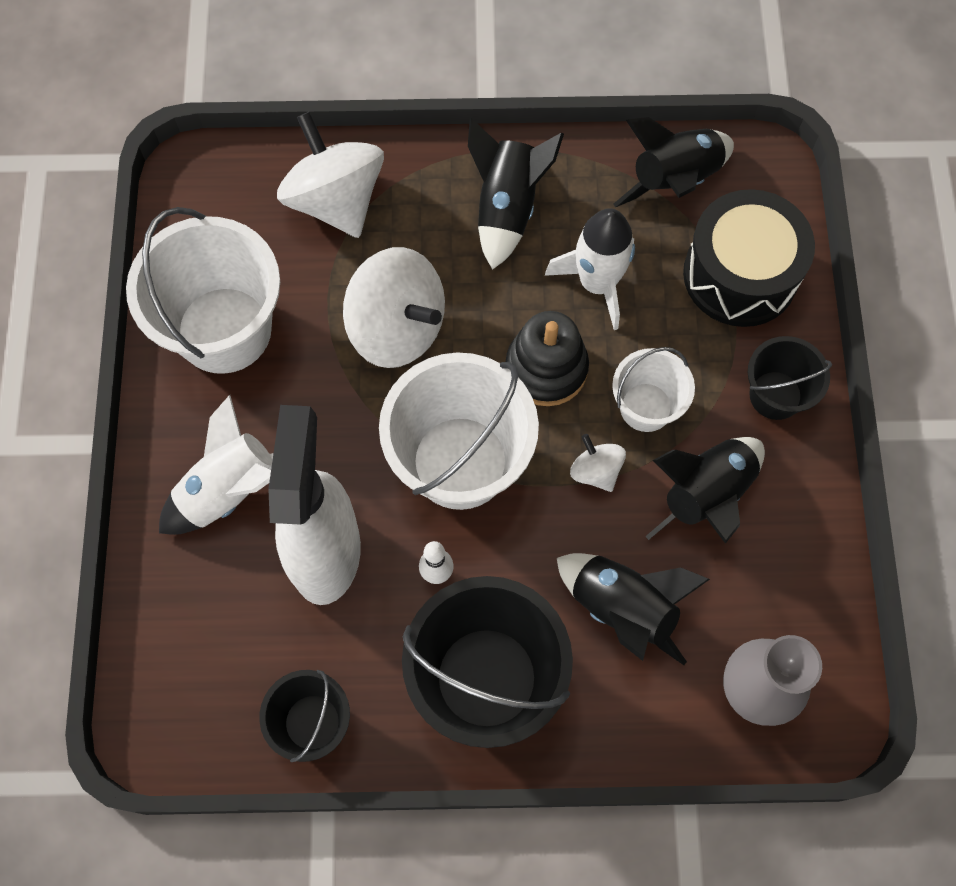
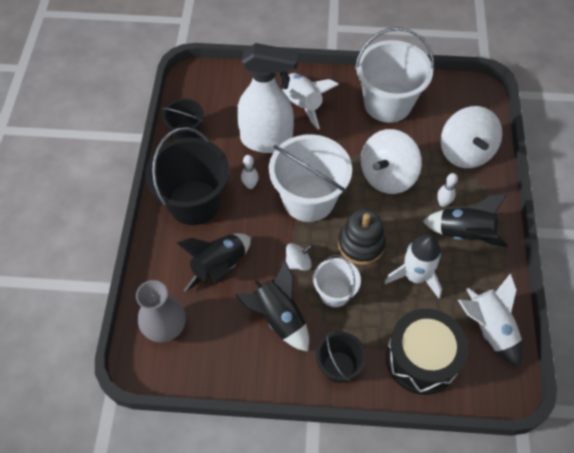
camera: 95 degrees right, 10 degrees down
(336, 200) = (465, 152): white spinning top -> white spinning top turned 105 degrees clockwise
(448, 239) = (443, 203): none -> white bowling pin
(675, 181) = (489, 329): black rocket -> white rocket

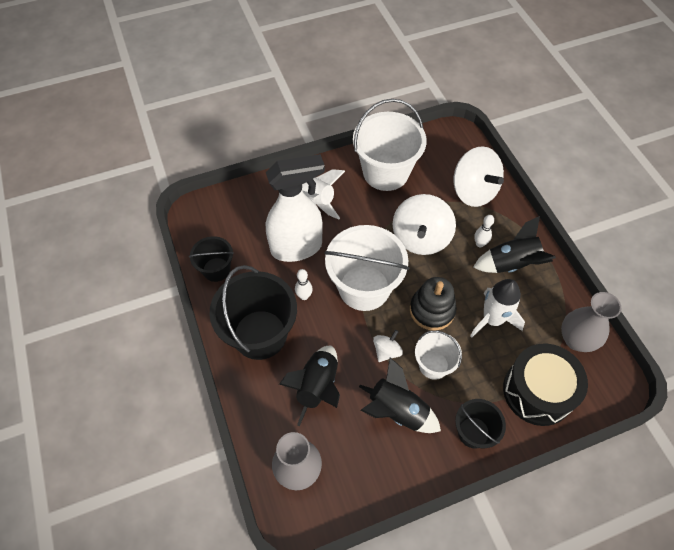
camera: 25 degrees left, 0 degrees up
(489, 329) = (576, 339): white rocket -> grey vase

